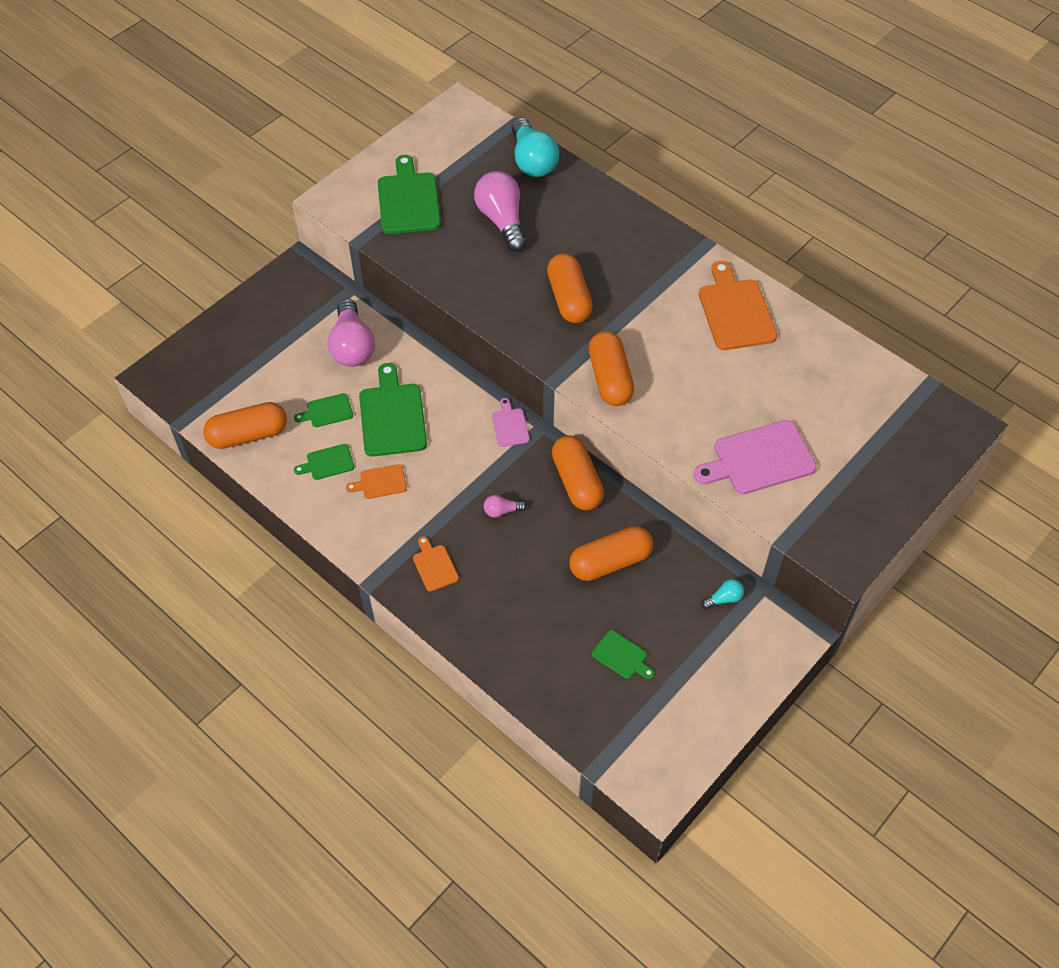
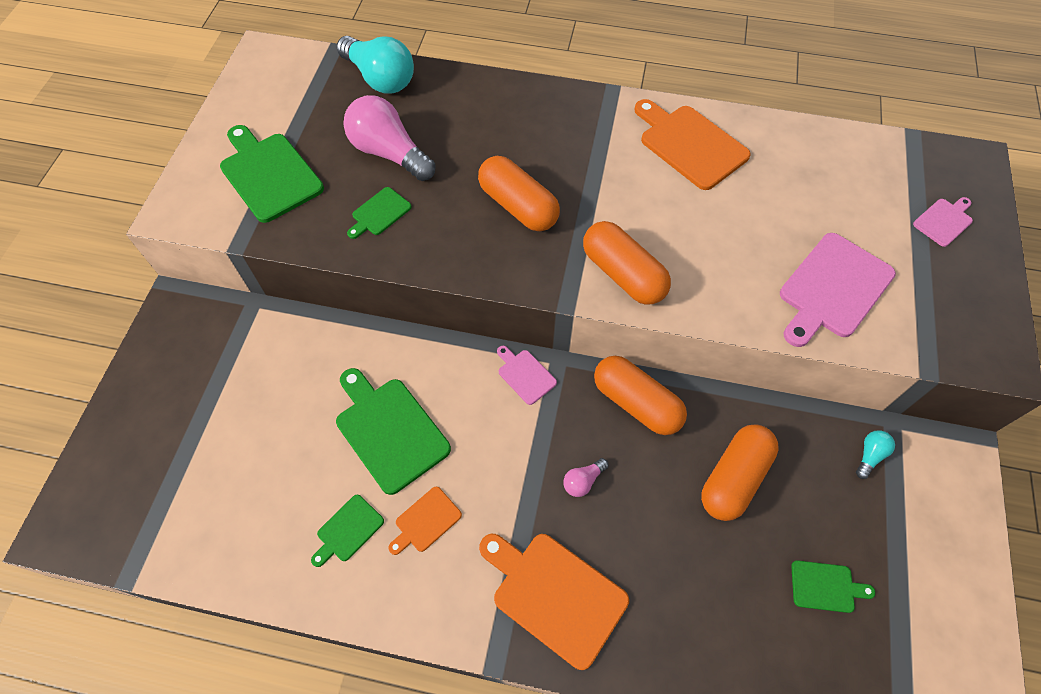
camera: 30 degrees left, 5 degrees up
(248, 435) = (227, 547): orange capsule -> none
(327, 411) = (309, 464): green cutting board -> green cutting board (379, 213)
(352, 346) = (292, 369): pink light bulb -> none
(434, 566) = (554, 594): orange cutting board -> orange cutting board, size x1.94
(893, 455) = (944, 221): none -> pink cutting board

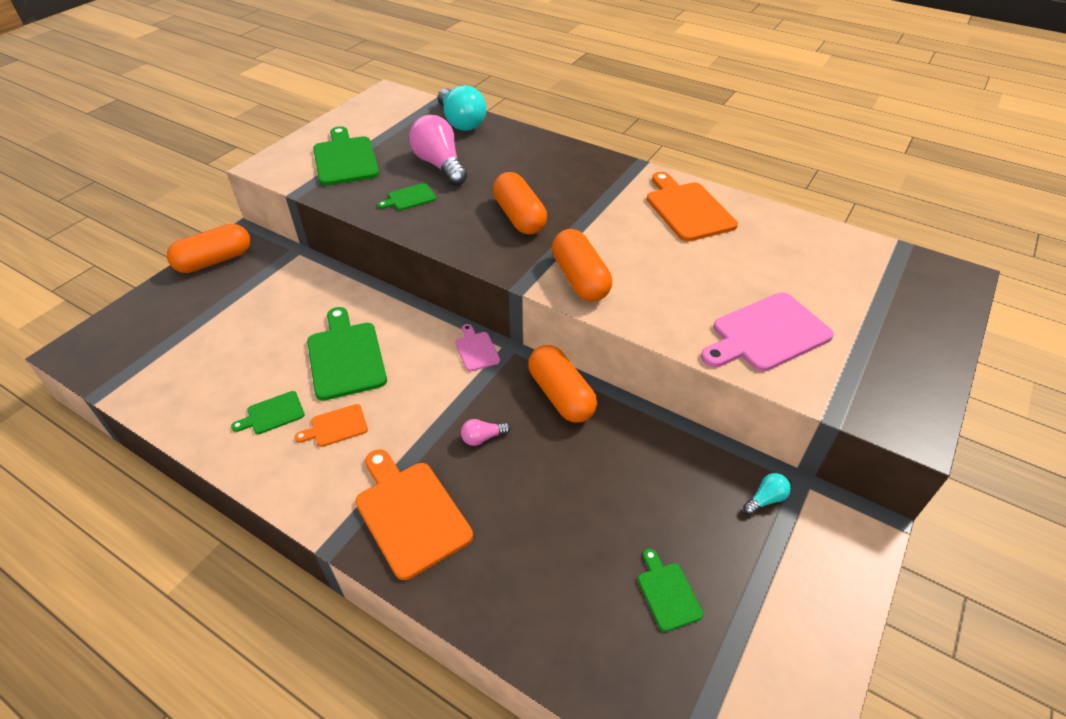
camera: 20 degrees right, 15 degrees down
(734, 478) = (621, 477): orange capsule -> orange capsule (215, 261)
(826, 587) = (667, 593): green cutting board -> green cutting board turned 135 degrees counterclockwise
(944, 221) = (905, 312): pink cutting board -> none

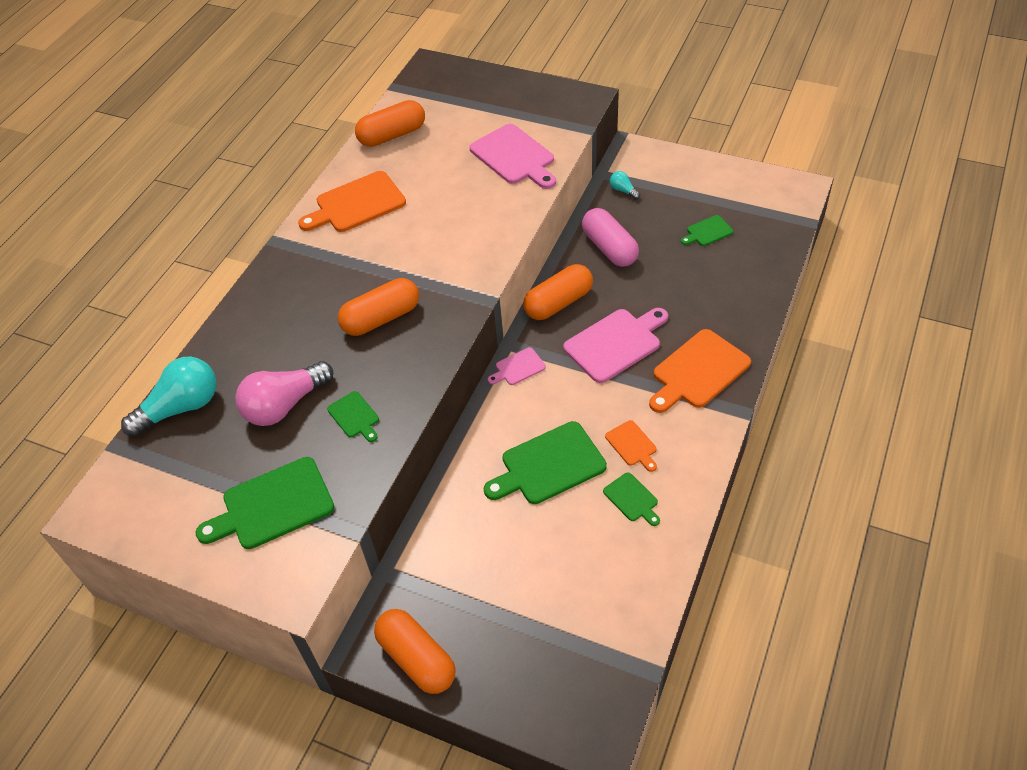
camera: 95 degrees left, 5 degrees up
(482, 438) = (615, 343): pink light bulb -> pink cutting board
(580, 279) = (470, 263): orange capsule -> orange capsule (392, 135)
(647, 461) = (609, 248): none -> pink capsule

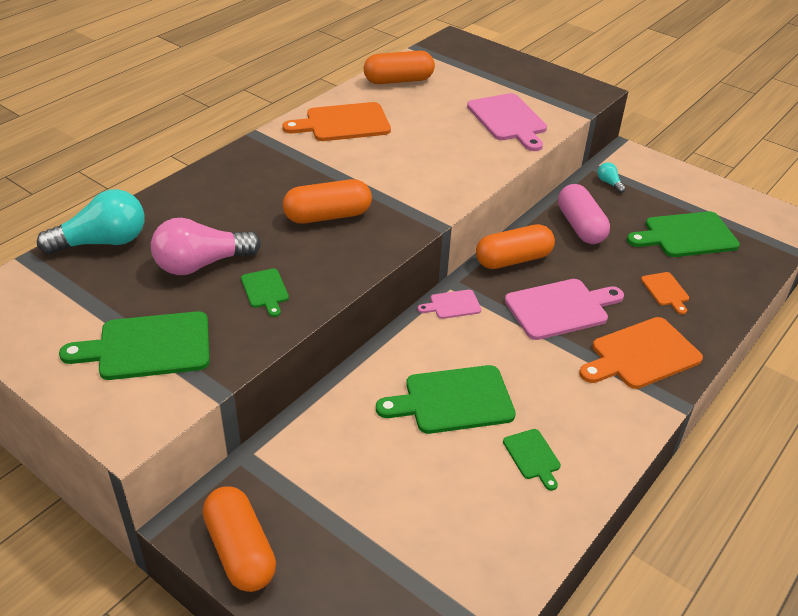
camera: 10 degrees right, 10 degrees down
(632, 445) = (549, 405): orange cutting board -> orange cutting board (666, 291)
(707, 232) = (686, 235): green cutting board -> green cutting board, size x1.94

